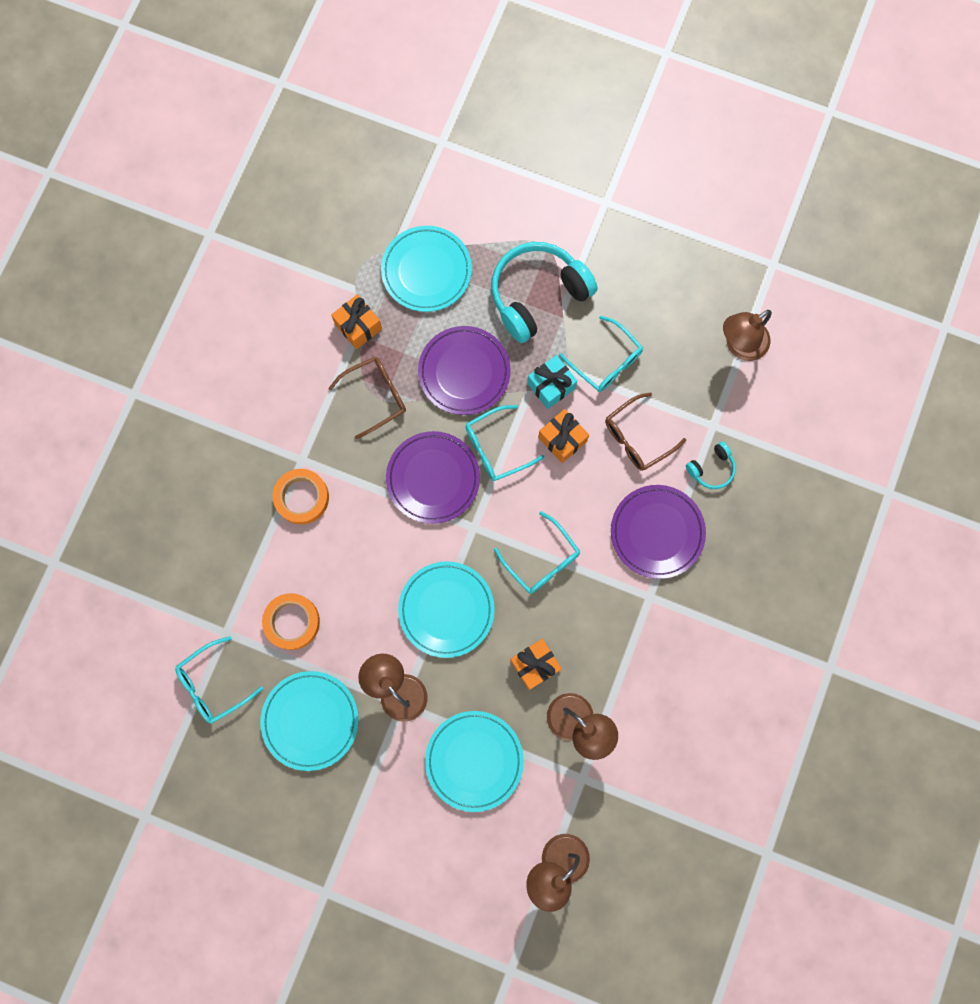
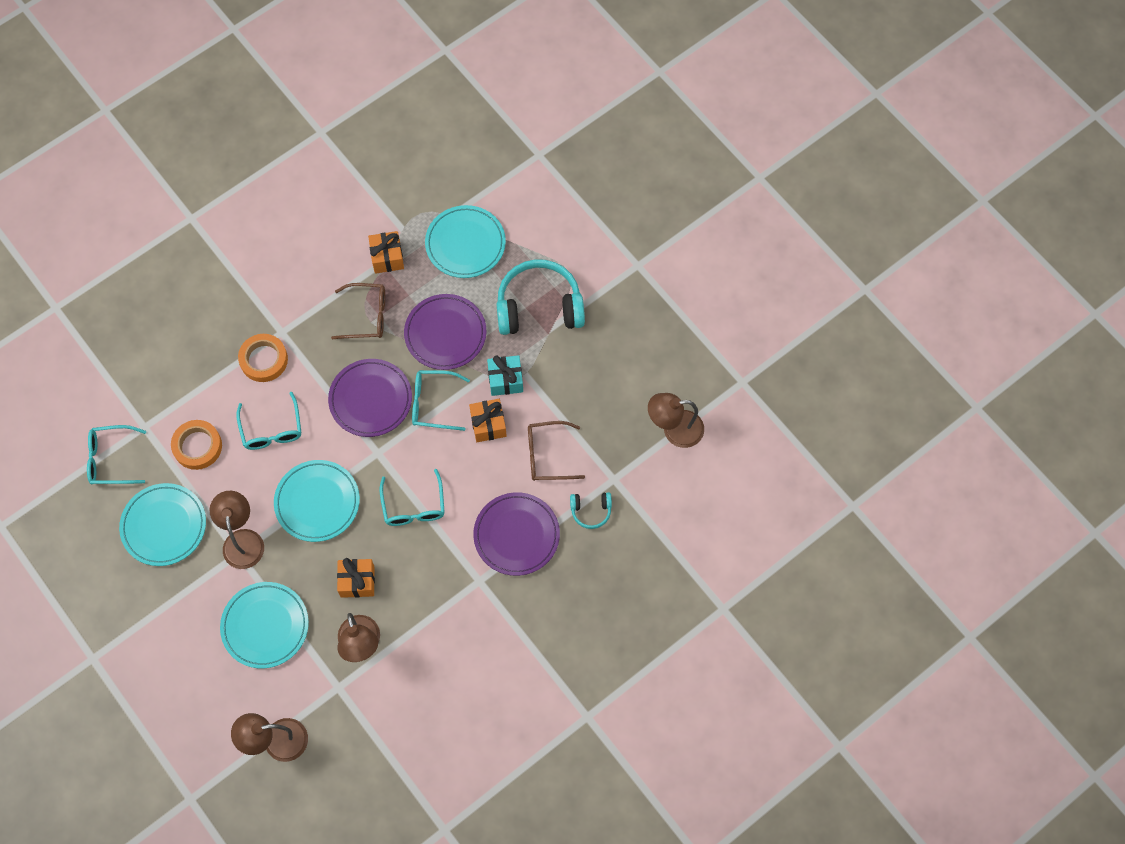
camera: 30 degrees right, 10 degrees down
(606, 361) = (560, 385): turquoise glasses -> turquoise glasses (272, 429)

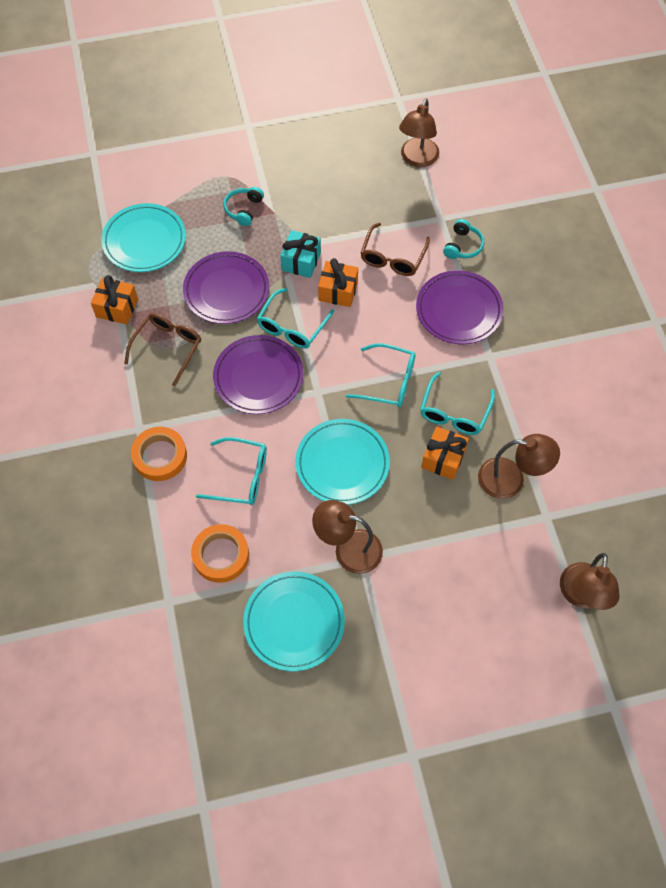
camera: 65 degrees left, 5 degrees down
(111, 459) = (187, 651): turquoise glasses -> turquoise glasses (454, 412)
(265, 626) = (453, 561): turquoise plate -> none
(539, 307) = (244, 209): turquoise headphones -> turquoise headphones, size x0.46

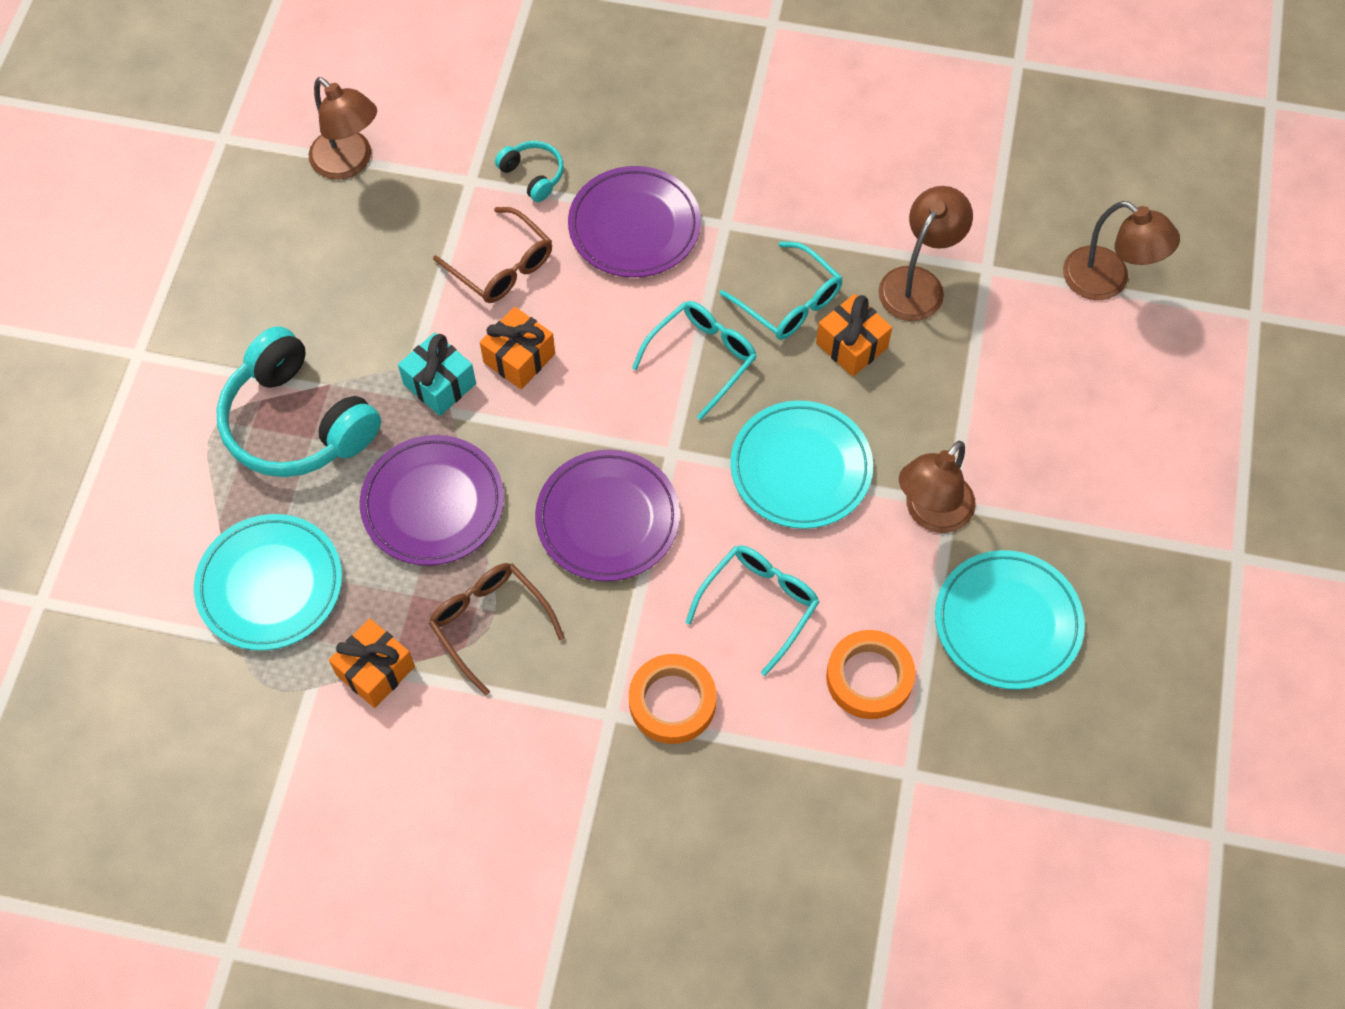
camera: 65 degrees left, 0 degrees up
(244, 209) = (297, 423): turquoise headphones -> turquoise headphones, size x2.18
(292, 327) = (546, 442): turquoise glasses -> none

